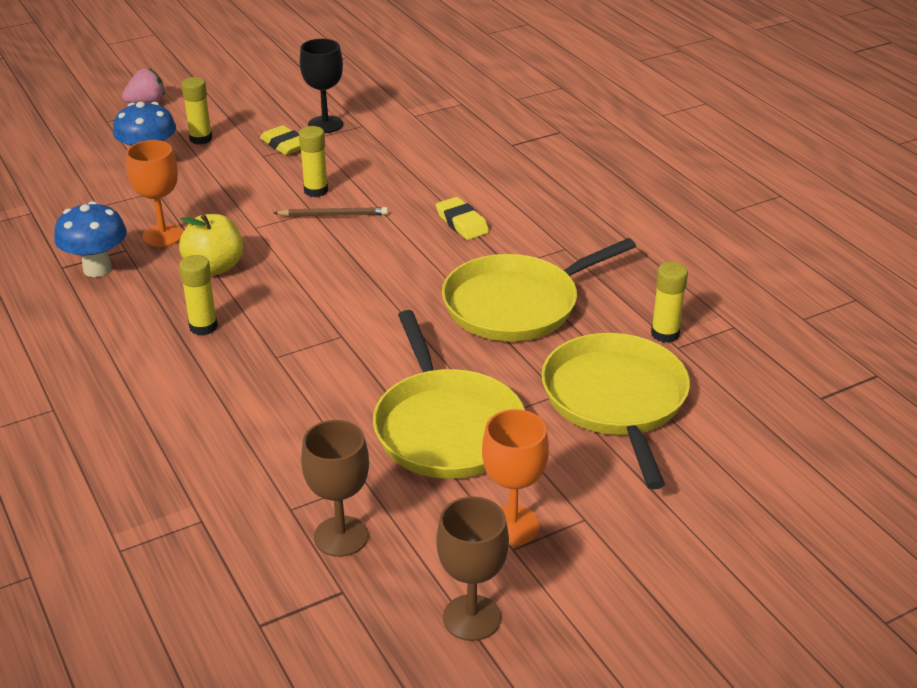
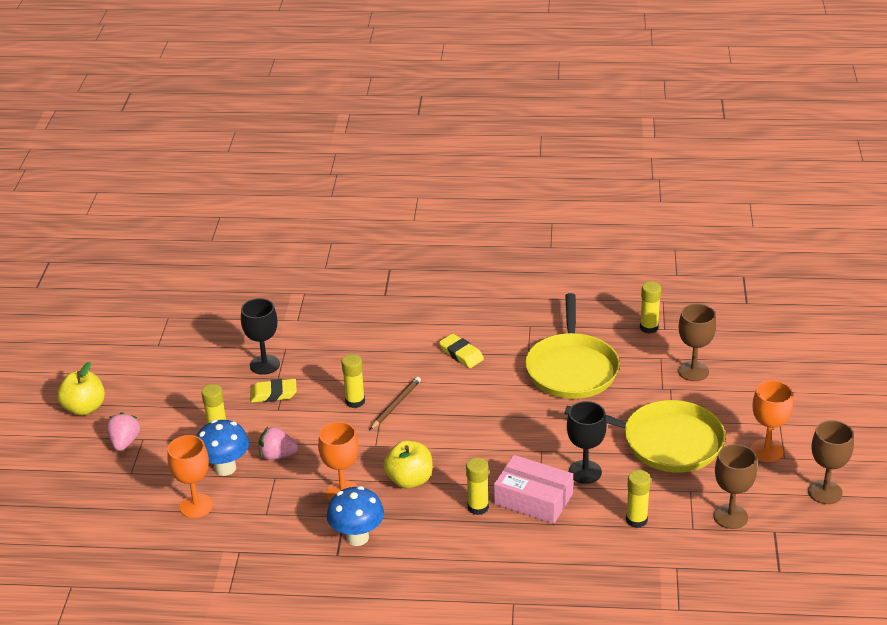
camera: 55 degrees left, 0 degrees up
(82, 167) = (196, 506): none -> orange goblet
(179, 69) = (84, 408): none -> yellow apple
(191, 180) = (277, 455): none -> pink strawberry
(248, 360) = (533, 499): none -> pink box
(270, 454) = (636, 520): none -> yellow glue stick
(330, 381) = (585, 472): none -> black goblet
(462, 223) = (461, 354): yellow eraser -> yellow eraser turned 45 degrees clockwise
(616, 400) = (693, 371): yellow pan -> brown goblet

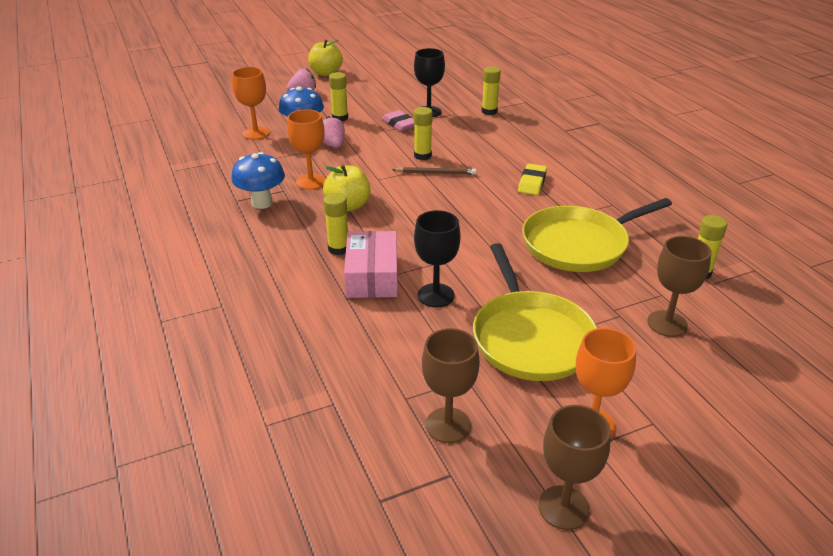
camera: 60 degrees right, 0 degrees up
(273, 394) = (399, 124): yellow eraser -> pink eraser
(636, 520) = (389, 351): yellow glue stick -> yellow glue stick (489, 111)

